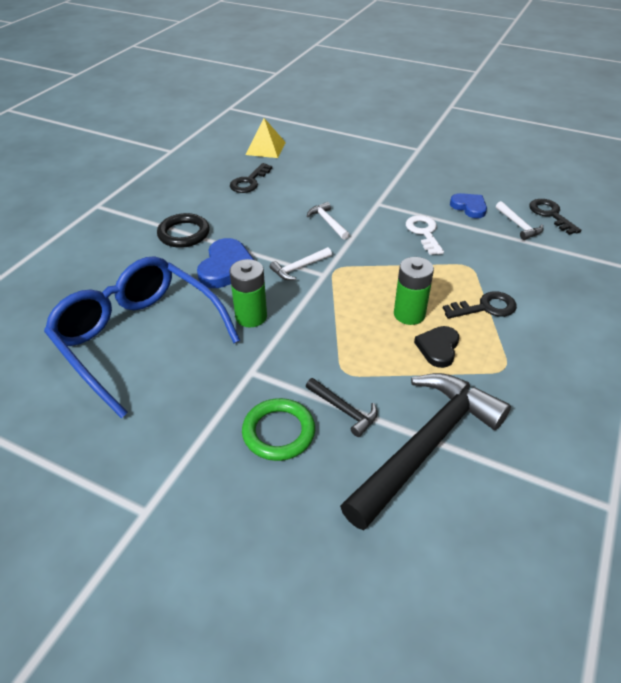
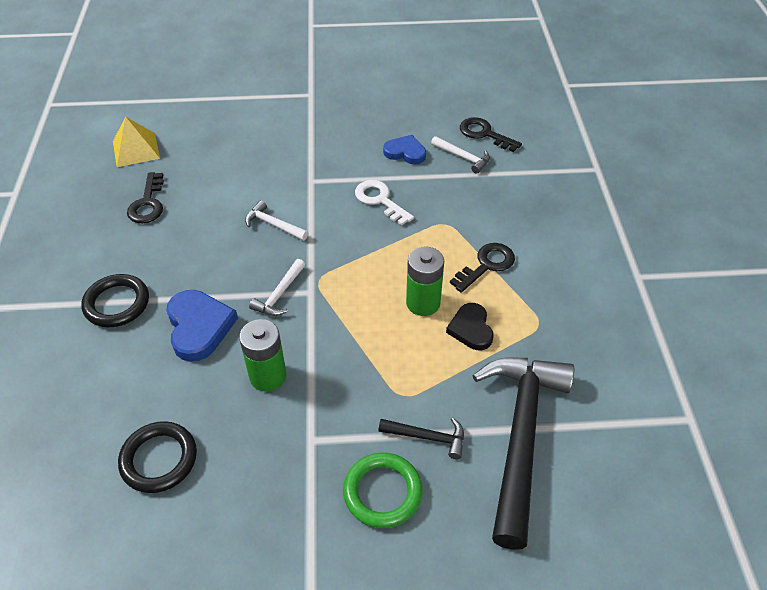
camera: 30 degrees left, 5 degrees up
(138, 338) = (159, 459): blue glasses -> black ring

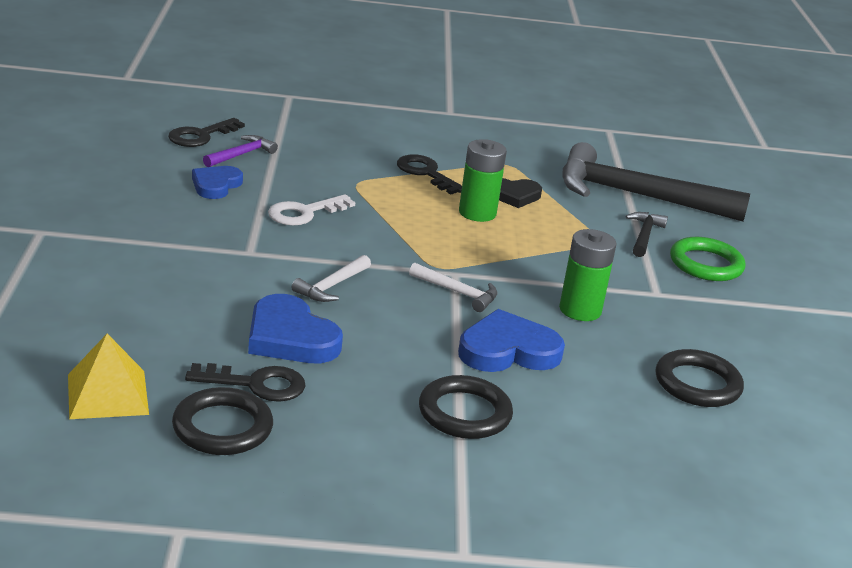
camera: 90 degrees left, 20 degrees down
(103, 196) = (222, 427): none -> black ring
(202, 212) = (290, 337): none -> blue heart
(463, 157) = (241, 154): white hammer -> purple hammer

